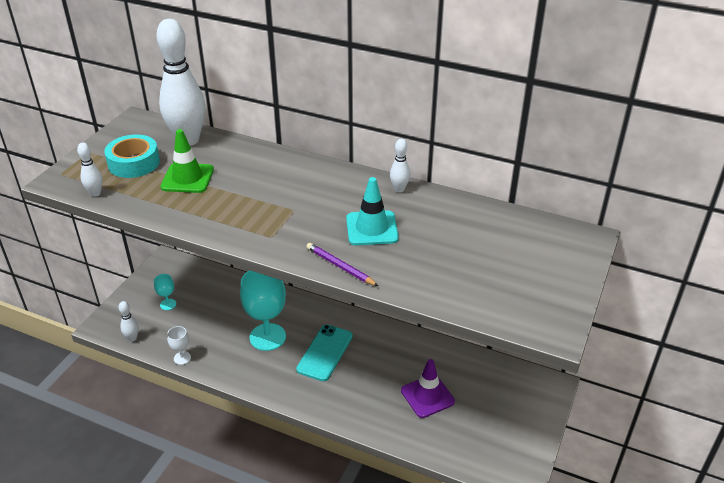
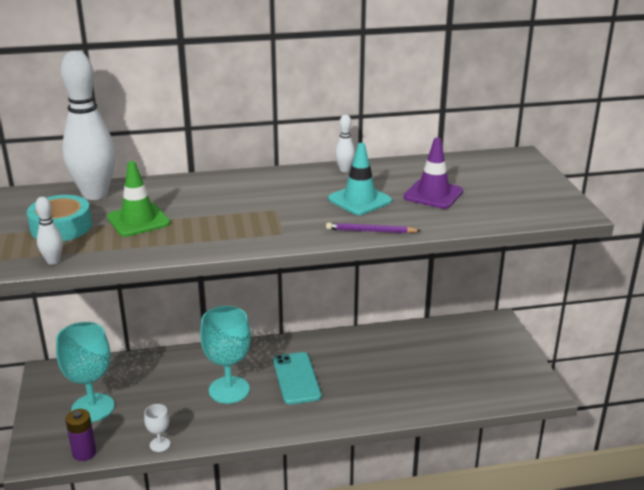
camera: 35 degrees left, 10 degrees down
(132, 338) = (84, 453): white bowling pin -> purple battery
(168, 304) = (93, 408): turquoise goblet -> turquoise goblet, size x2.17
(427, 396) = (417, 370): purple traffic cone -> purple traffic cone (433, 194)

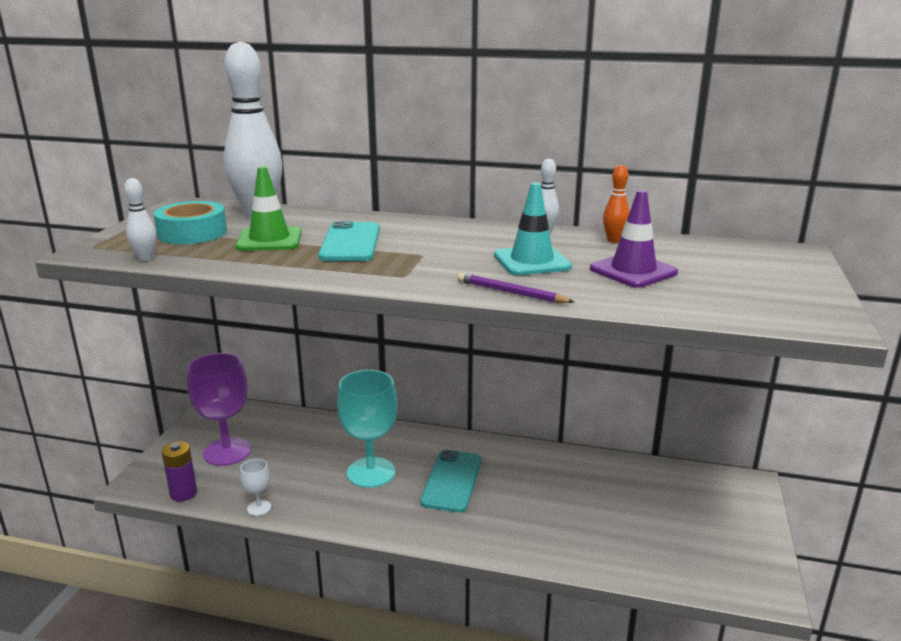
camera: 25 degrees right, 5 degrees down
(93, 408) = (227, 452): turquoise goblet -> purple goblet
(208, 210) = (350, 242): none -> turquoise phone
(399, 168) = (614, 240): none -> orange bowling pin

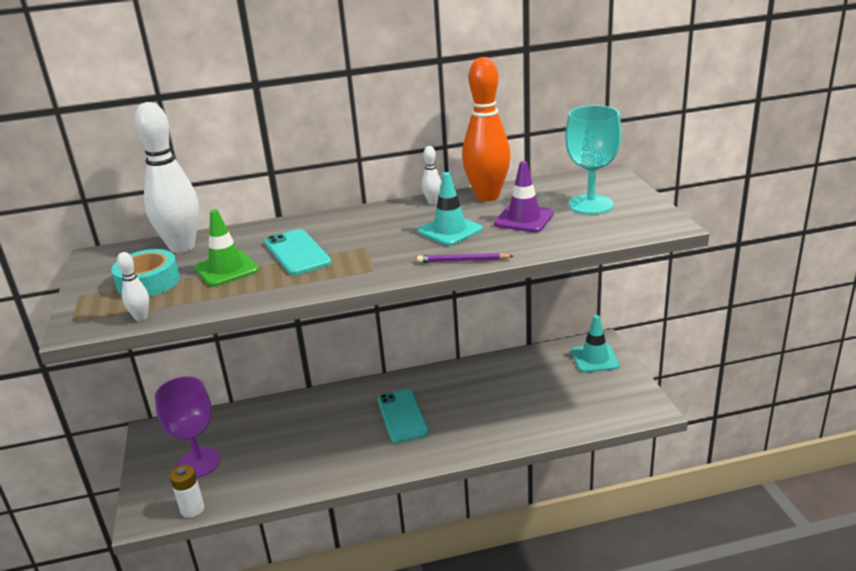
camera: 25 degrees left, 5 degrees up
(183, 493) = (192, 509): purple battery -> white battery
(259, 508) = (268, 494): white goblet -> none
(371, 472) = (335, 433): turquoise goblet -> turquoise goblet (590, 204)
(614, 240) = (487, 196): orange bowling pin -> orange bowling pin, size x2.35
(728, 499) = (594, 359): none -> turquoise traffic cone

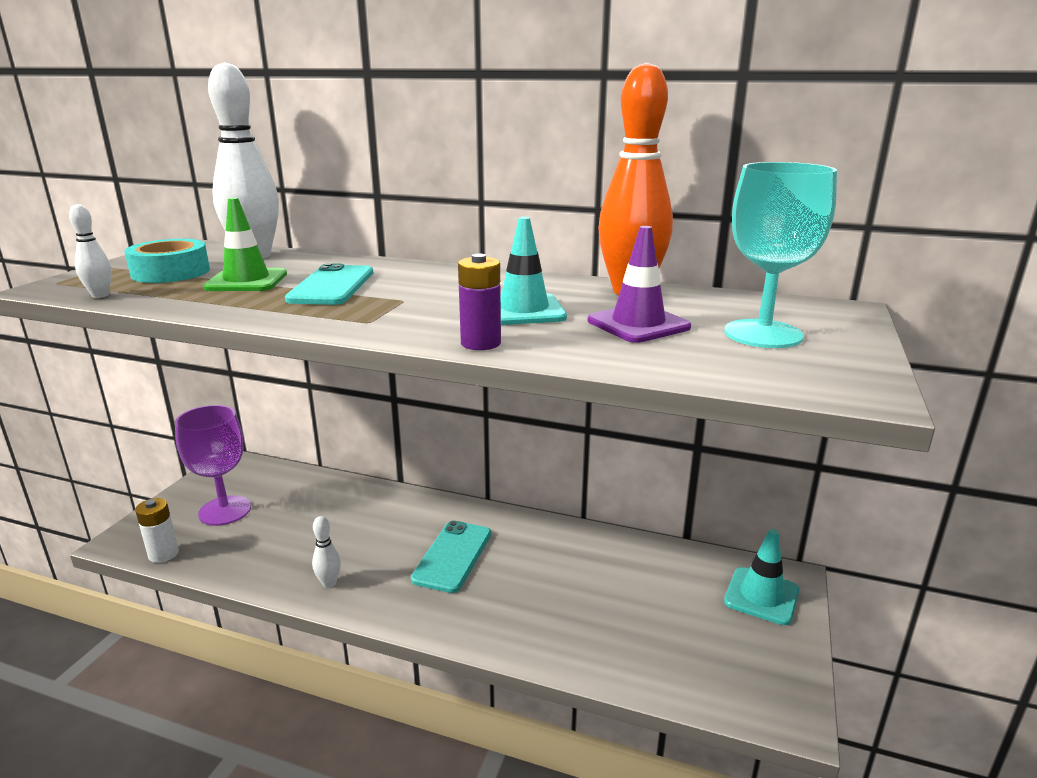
camera: 30 degrees right, 5 degrees down
(433, 202) = (555, 281): white bowling pin -> white bowling pin (329, 583)
(462, 260) = (480, 343): purple pencil -> purple battery

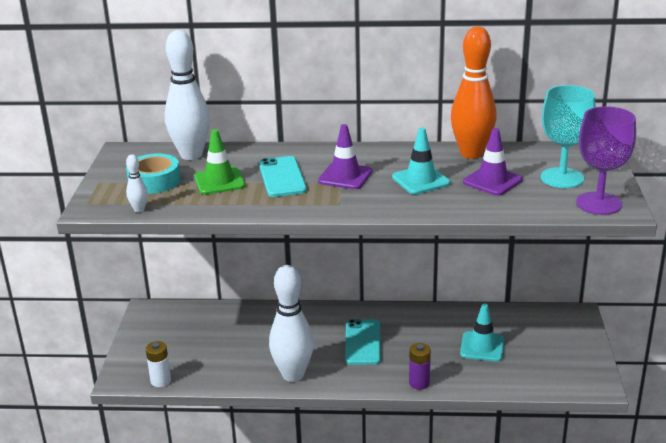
camera: 15 degrees left, 5 degrees up
(225, 511) = (177, 344): purple goblet -> purple goblet (599, 203)
(329, 583) = (293, 375): white bowling pin -> white bowling pin, size x2.35
(418, 294) = (345, 176): none -> purple traffic cone
(480, 343) = (417, 210): purple battery -> purple battery (419, 383)
(761, 596) = (565, 328): turquoise traffic cone -> turquoise traffic cone (482, 347)

